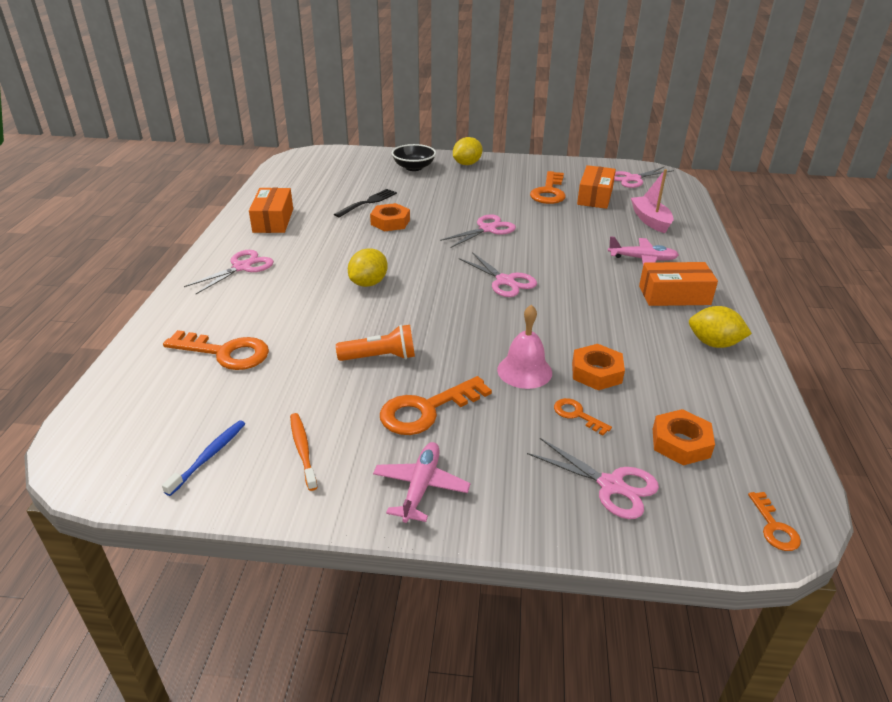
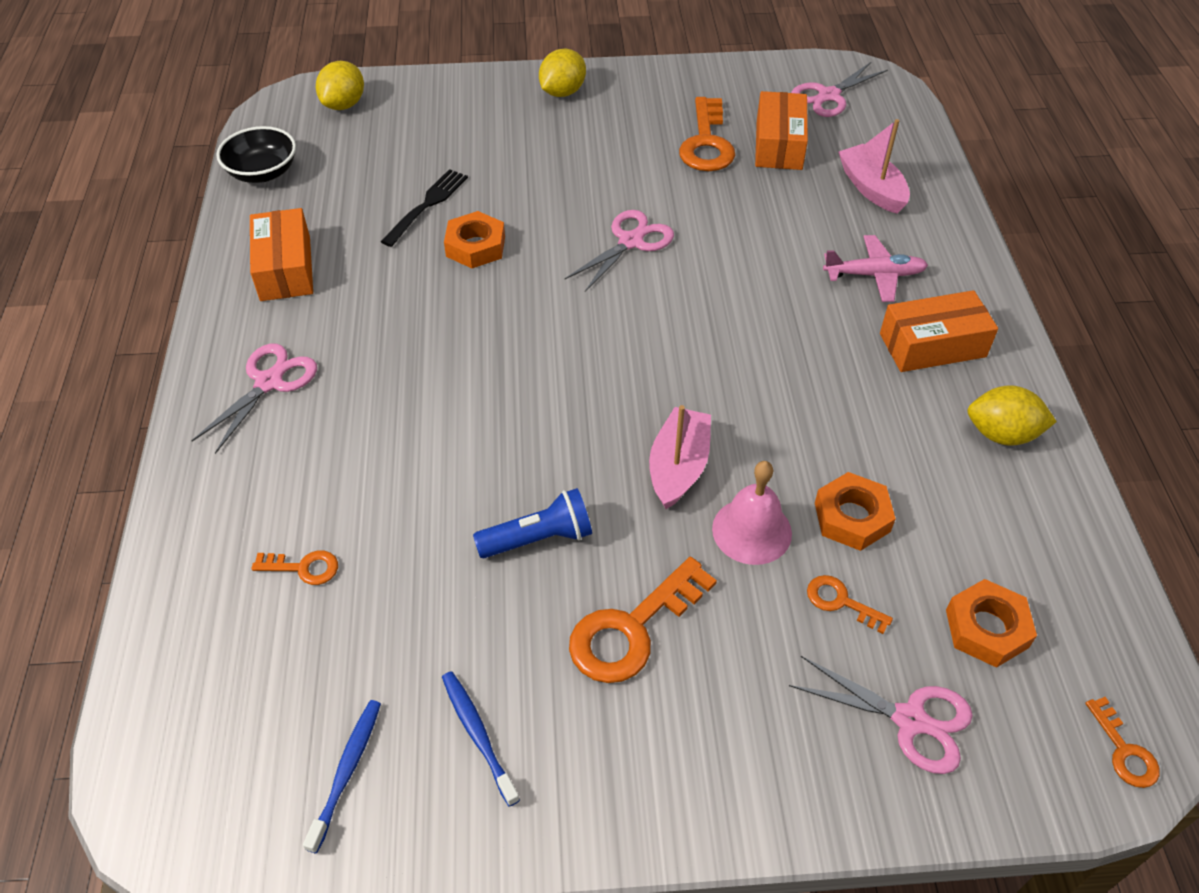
camera: 10 degrees left, 15 degrees up
(225, 352) = (303, 568): orange key -> orange key, size x0.52
(303, 450) = (478, 735): orange toothbrush -> blue toothbrush
(368, 283) = (479, 387): yellow lemon -> yellow lemon (344, 105)
(380, 357) = (538, 538): orange flashlight -> blue flashlight
(414, 167) = (479, 111): black bowl -> black bowl (263, 172)
(421, 487) = (660, 770): pink plane -> none
(484, 334) = (678, 467): none -> pink boat
(505, 281) = (683, 352): pink scissors -> none

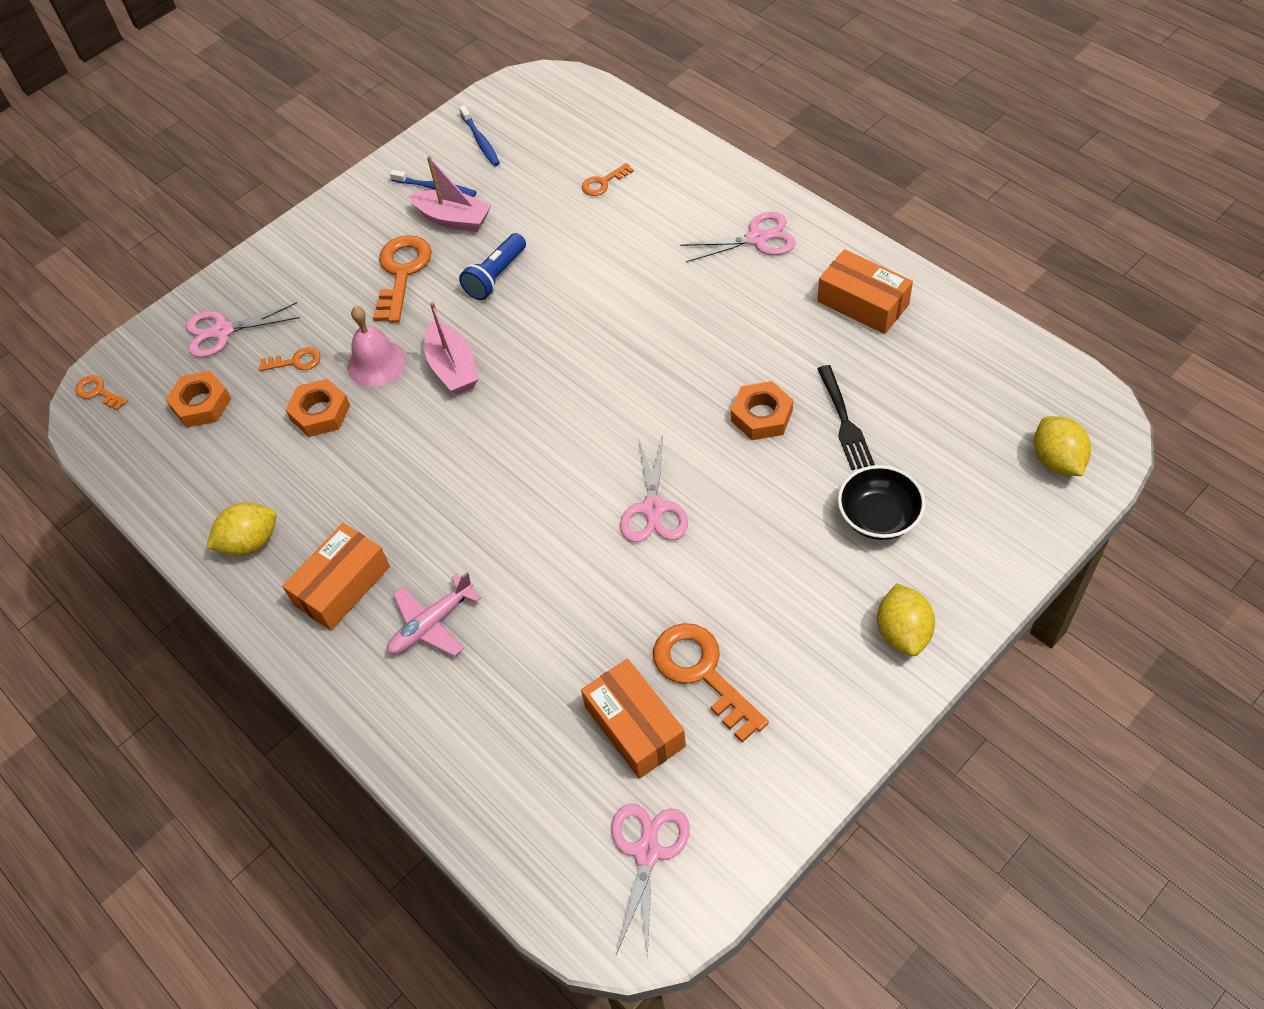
camera: 145 degrees right, 5 degrees up
(263, 172) = (1003, 353): black bowl -> black bowl (878, 517)
(269, 382) = (757, 239): pink scissors -> pink scissors turned 90 degrees counterclockwise
(871, 188) = (503, 733): pink boat -> pink boat (453, 219)

